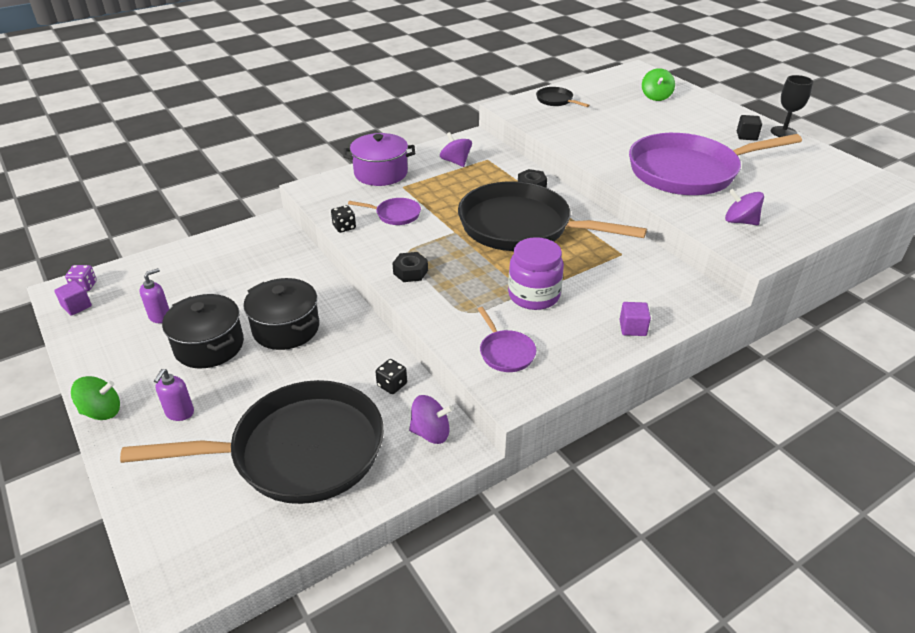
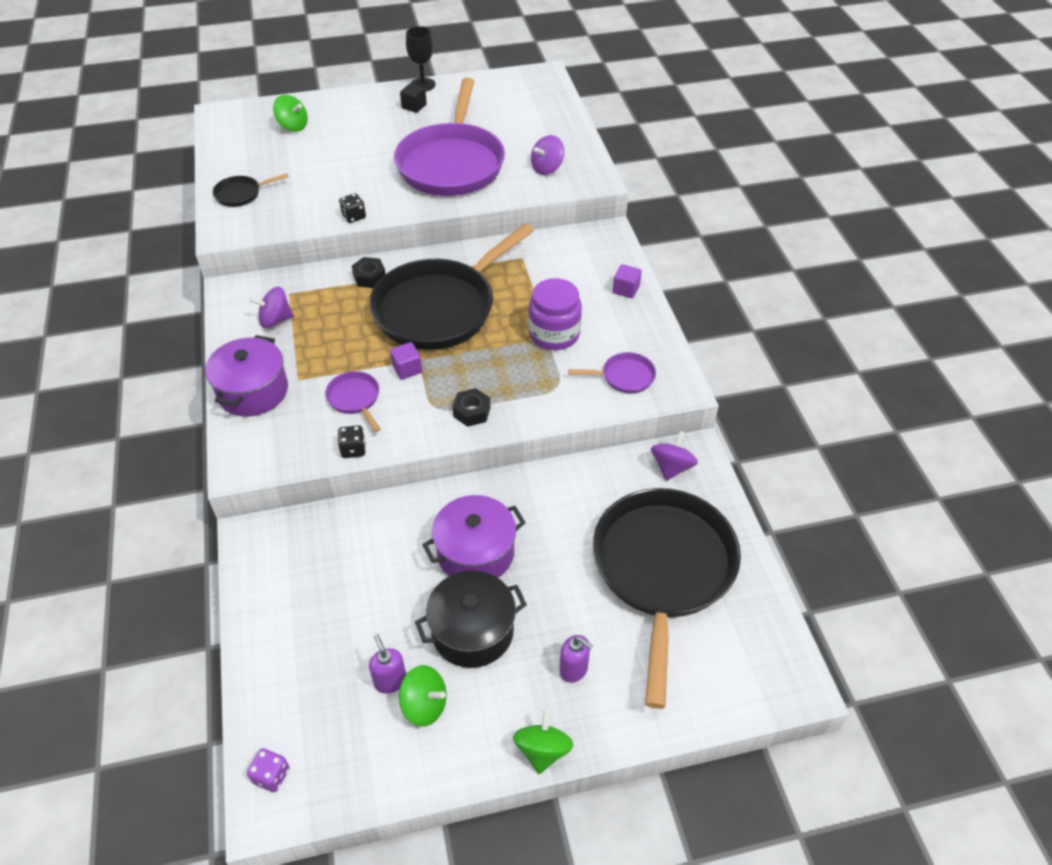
camera: 70 degrees left, 10 degrees up
(77, 306) = (316, 785): purple cube -> purple cube (407, 369)
(140, 338) = (425, 705): none -> green spinning top
(286, 328) = (475, 553): black pot -> purple pot
(392, 385) = (601, 480): black dice -> black dice (354, 216)
(395, 215) = (355, 399): purple pan -> purple pan turned 60 degrees counterclockwise

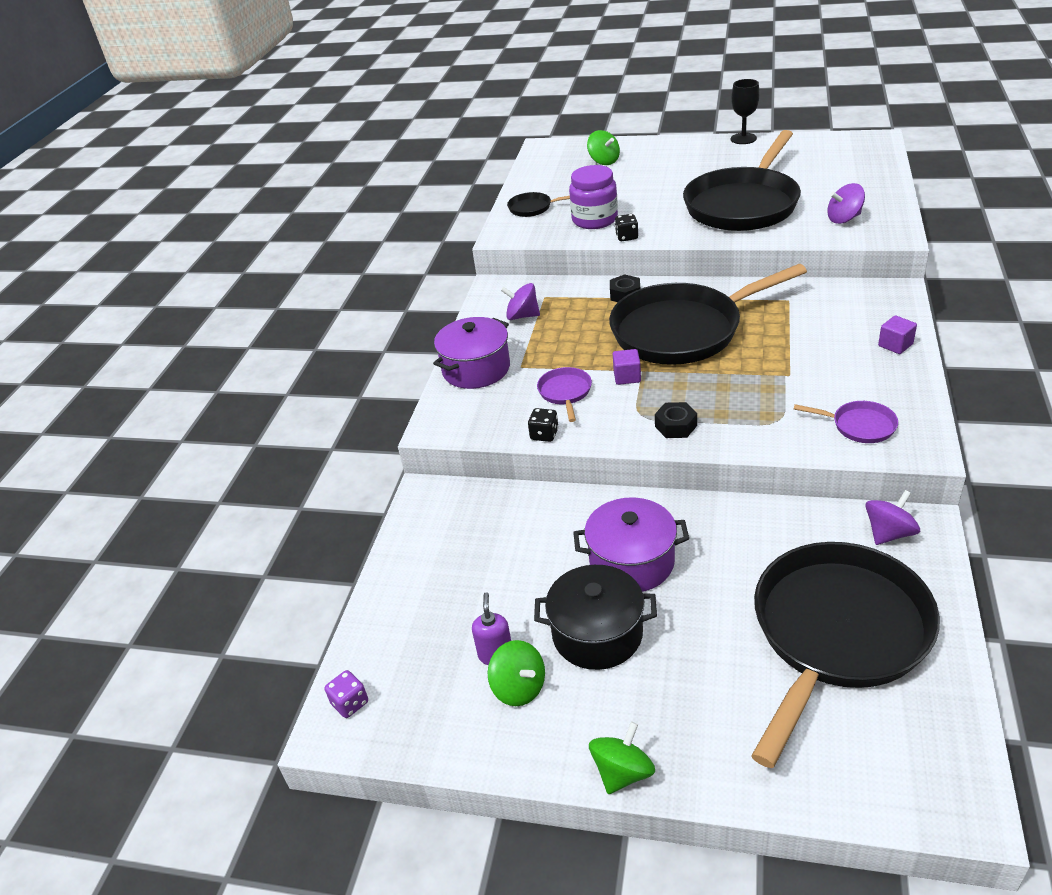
camera: 30 degrees right, 10 degrees down
(414, 106) = (726, 155): black cube -> none
(452, 163) = (744, 204): purple pan -> black pan
(554, 334) = (795, 373): purple jar -> purple jar (594, 219)
(574, 669) = (691, 703): purple soap dispenser -> none

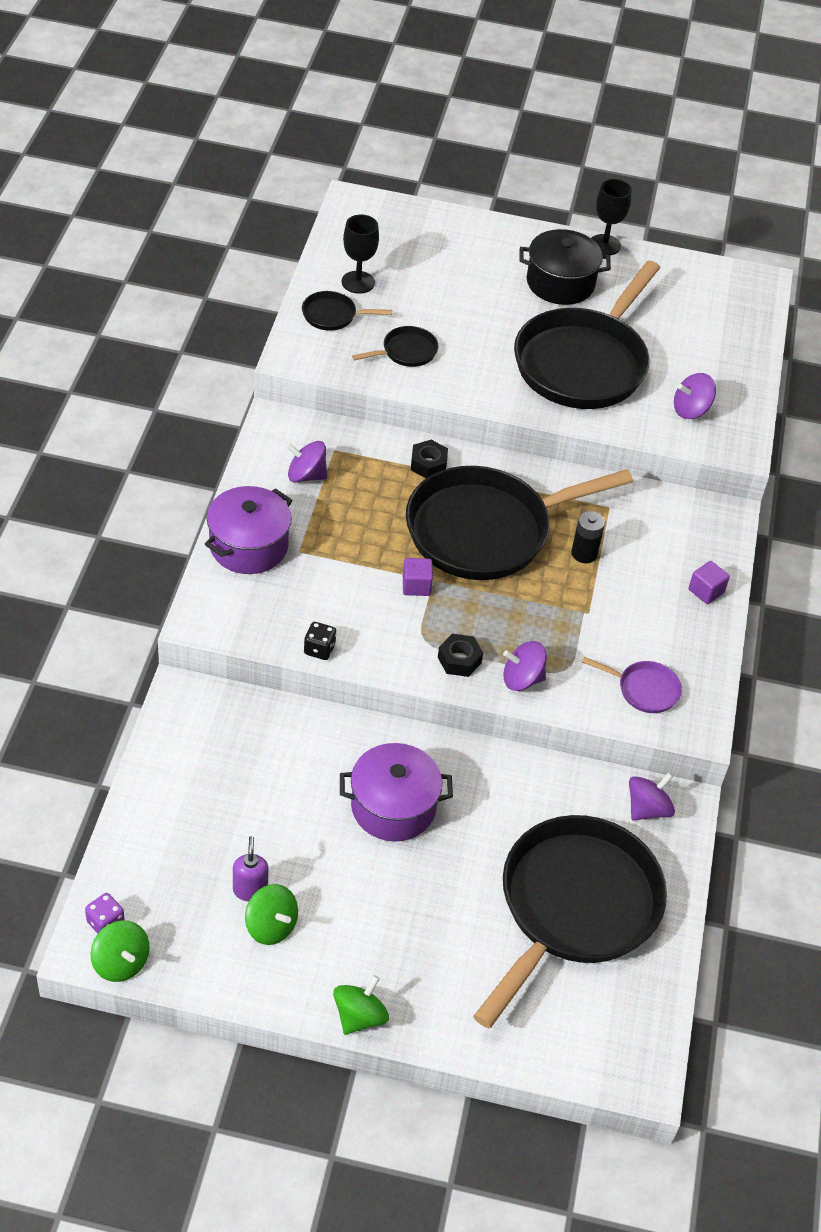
camera: 10 degrees left, 10 degrees up
(551, 187) = (358, 282): none -> black goblet
(565, 393) = (346, 597): purple pan -> none
(594, 219) = (406, 352): purple jar -> black pan
(597, 634) = (350, 880): black pot -> black pot (560, 283)
(604, 161) = (428, 248): green spinning top -> green spinning top (121, 962)
(626, 237) = (440, 389): black dice -> none
(738, 433) = (522, 679): none -> purple spinning top
(774, 334) = (584, 553): none -> black battery

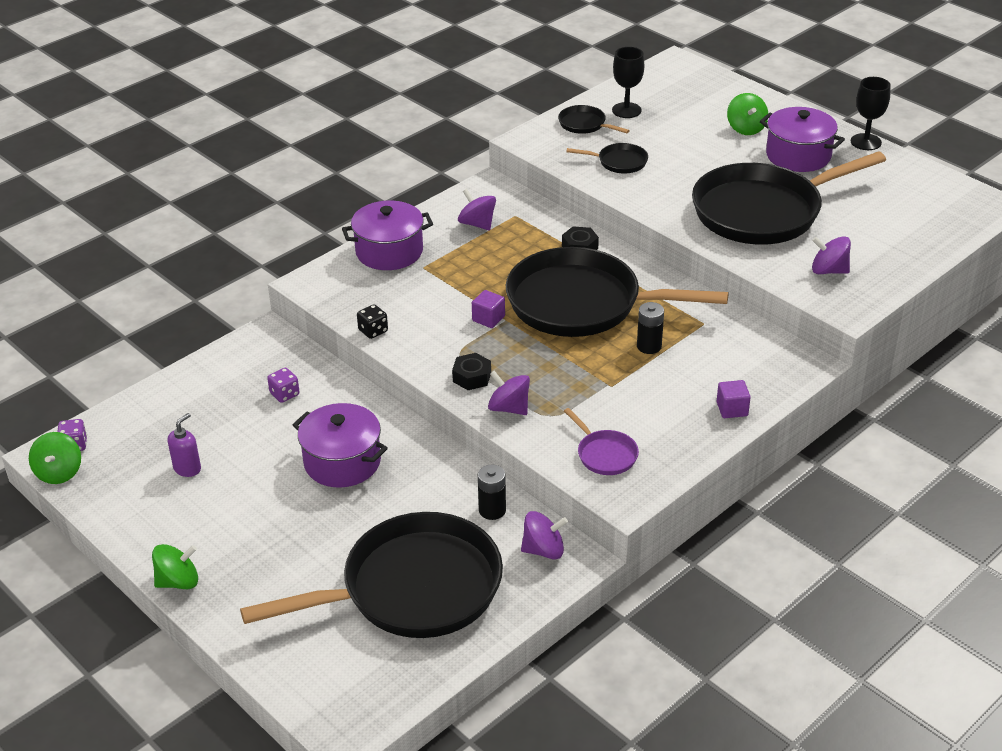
camera: 40 degrees right, 10 degrees down
(267, 758) = (284, 394): none -> purple dice
(271, 926) = (178, 497): green spinning top -> green spinning top (746, 128)
(560, 283) = (798, 155): black pot -> purple pot
(571, 790) = (492, 510): none -> black battery

